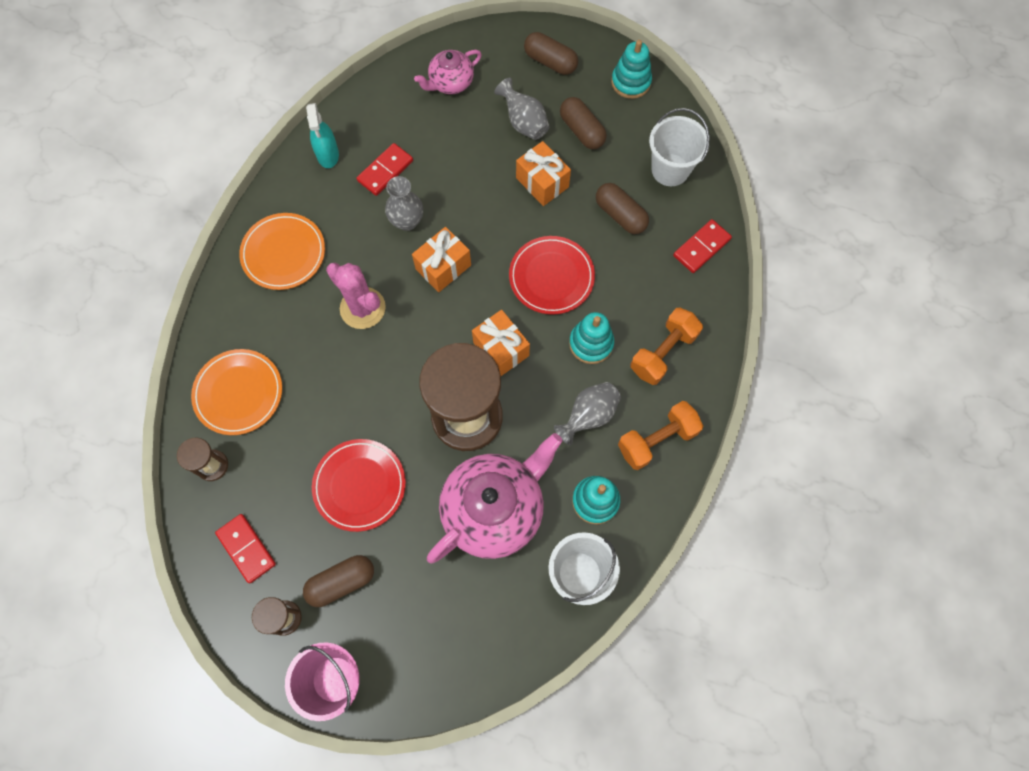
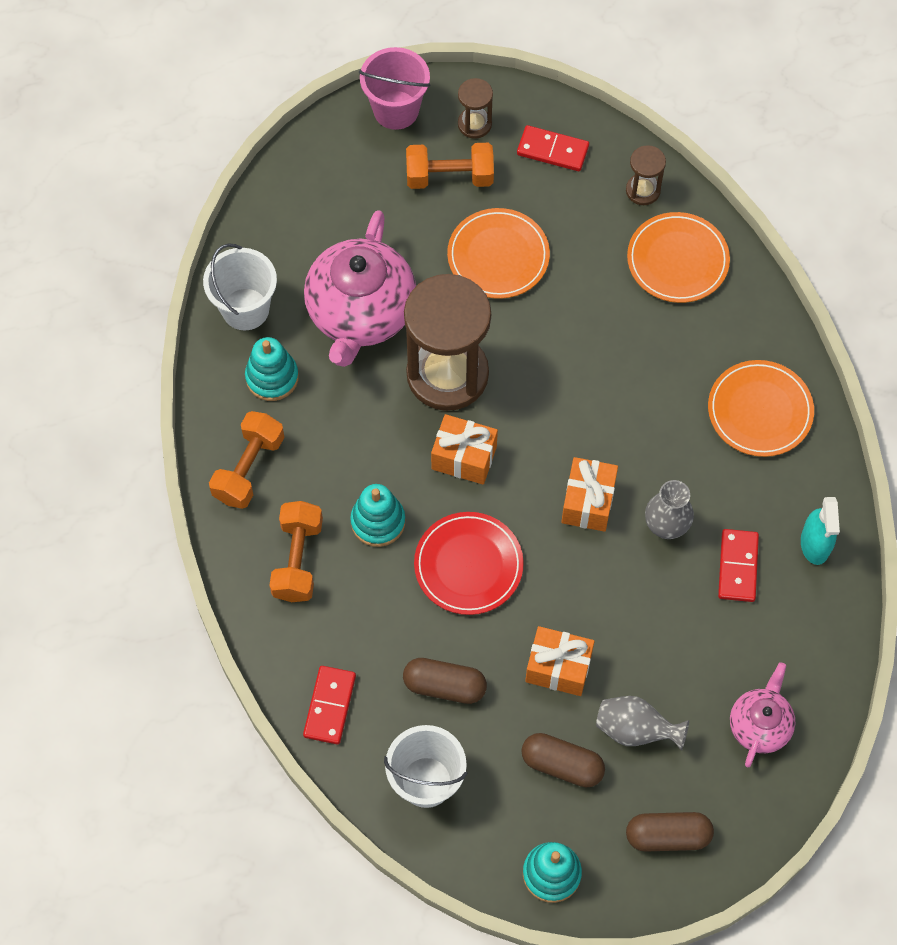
camera: 145 degrees right, 5 degrees down
(328, 154) = (815, 544): turquoise spray bottle -> turquoise spray bottle turned 135 degrees counterclockwise
(341, 582) = (449, 177): brown capsule -> orange dumbbell
(359, 485) = (498, 256): red plate -> orange plate
(362, 308) = (633, 409): pink cactus -> none
(588, 416) = (331, 449): grey vase -> none

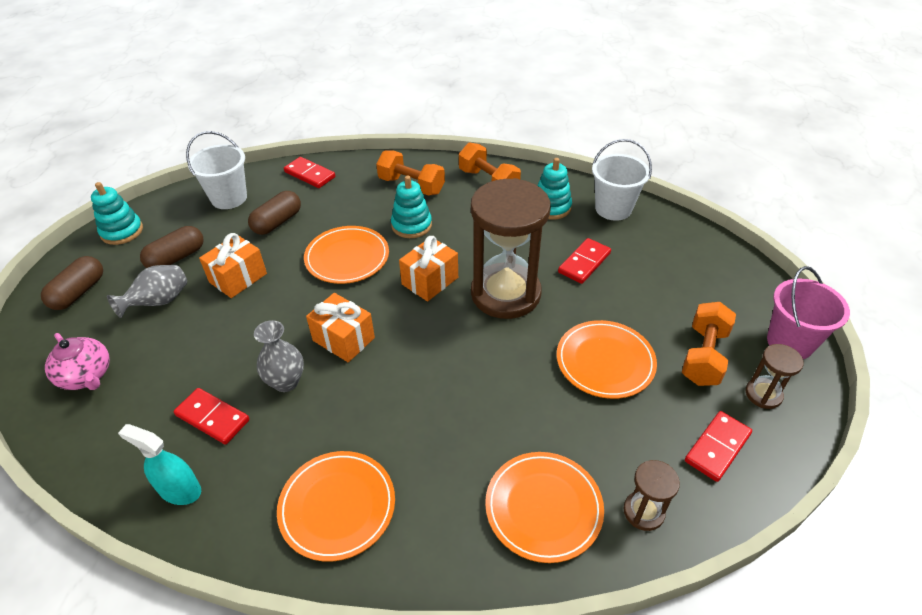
camera: 115 degrees right, 20 degrees down
(361, 313) = (584, 263): pink teapot -> red domino
(468, 565) = (347, 257): red plate -> orange plate

